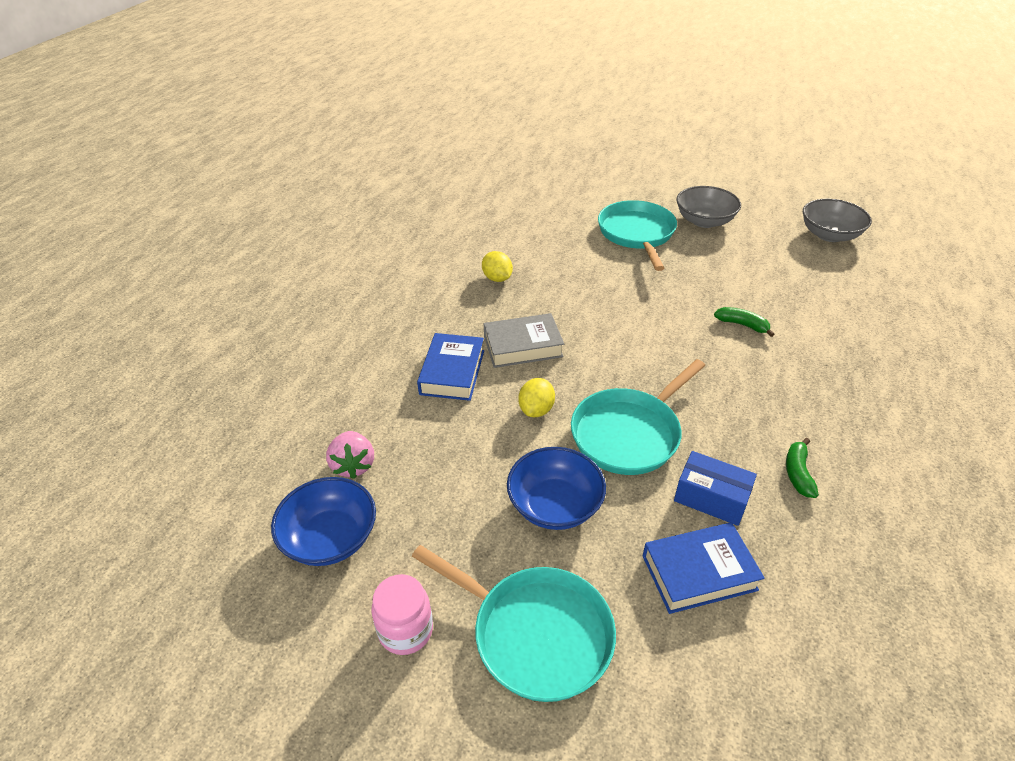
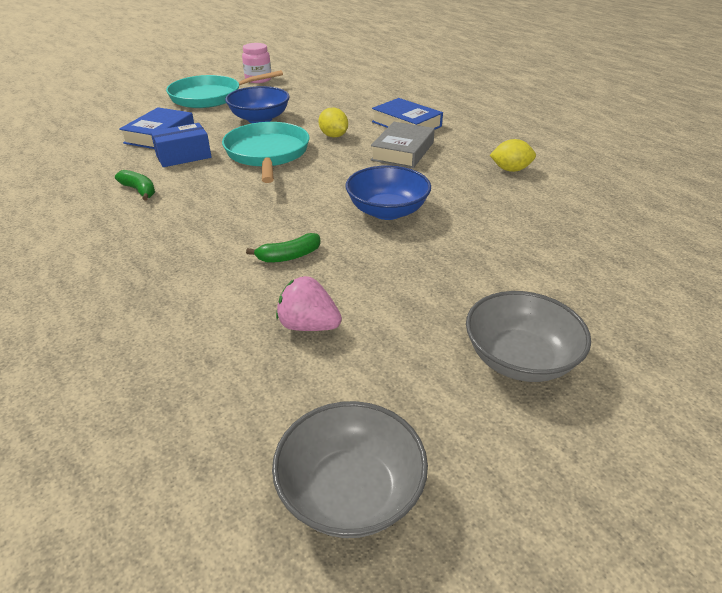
camera: 125 degrees right, 5 degrees down
(330, 538) = (327, 77): blue bowl -> blue bowl (387, 211)
(353, 465) = (365, 88): pink strawberry -> pink strawberry (308, 326)
(637, 234) = (530, 279): turquoise pan -> none

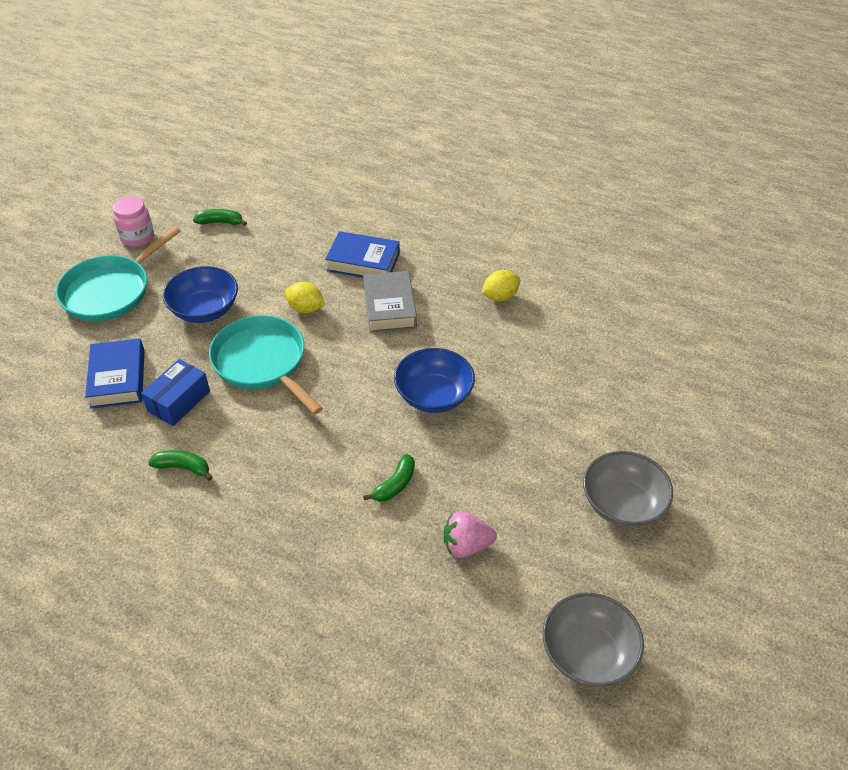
camera: 30 degrees left, 10 degrees up
(321, 84) = (220, 222): none -> green banana

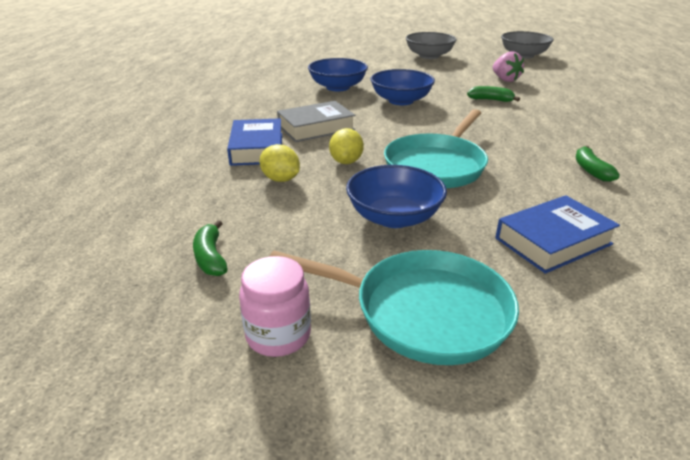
camera: 110 degrees left, 15 degrees down
(179, 401) = (531, 193): blue box -> none
(500, 296) = (276, 95): yellow lemon -> yellow lemon (280, 179)
(507, 353) = (338, 87): none -> blue bowl

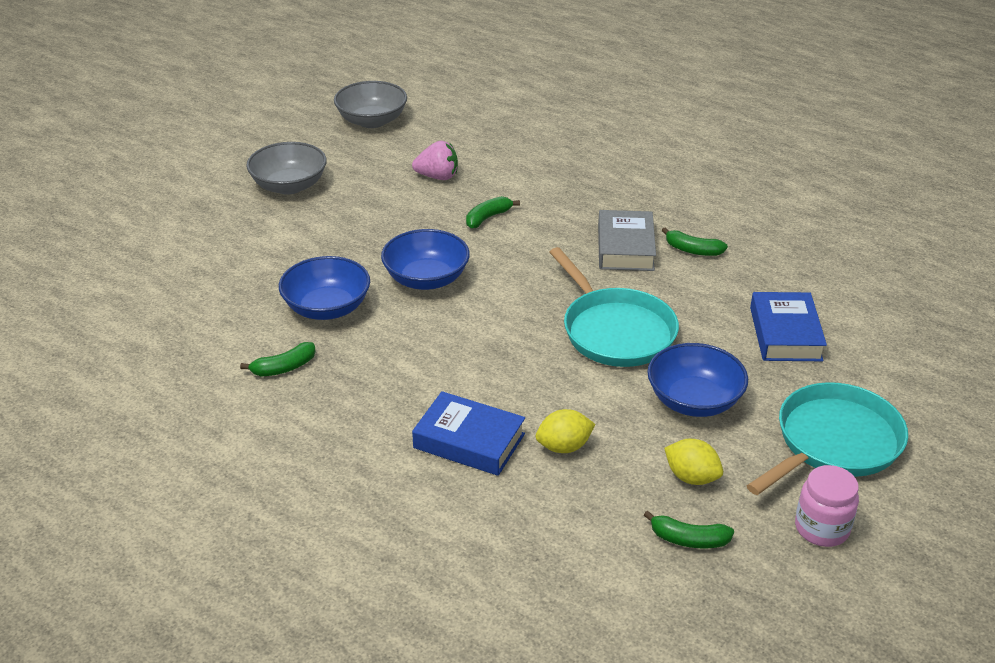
camera: 60 degrees left, 5 degrees up
(274, 91) = (284, 368): none -> green banana
(316, 128) = (448, 375): grey book -> grey book (625, 247)
(346, 161) = (558, 386): yellow lemon -> yellow lemon (691, 477)

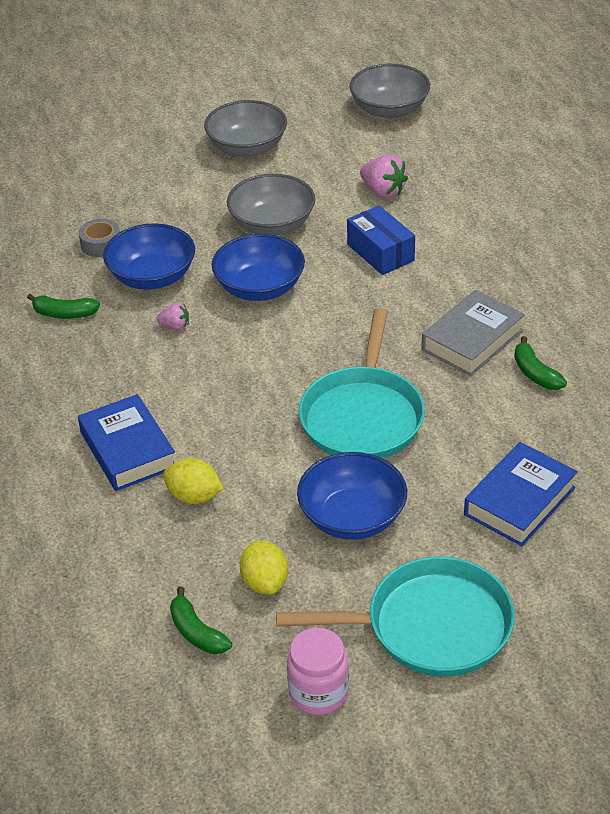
camera: 40 degrees right, 5 degrees up
(250, 303) = (101, 244): none -> grey tape
(380, 231) = (272, 224): none -> grey bowl
(393, 335) = (175, 326): none -> pink strawberry
(488, 218) = (380, 252): green banana -> blue box

